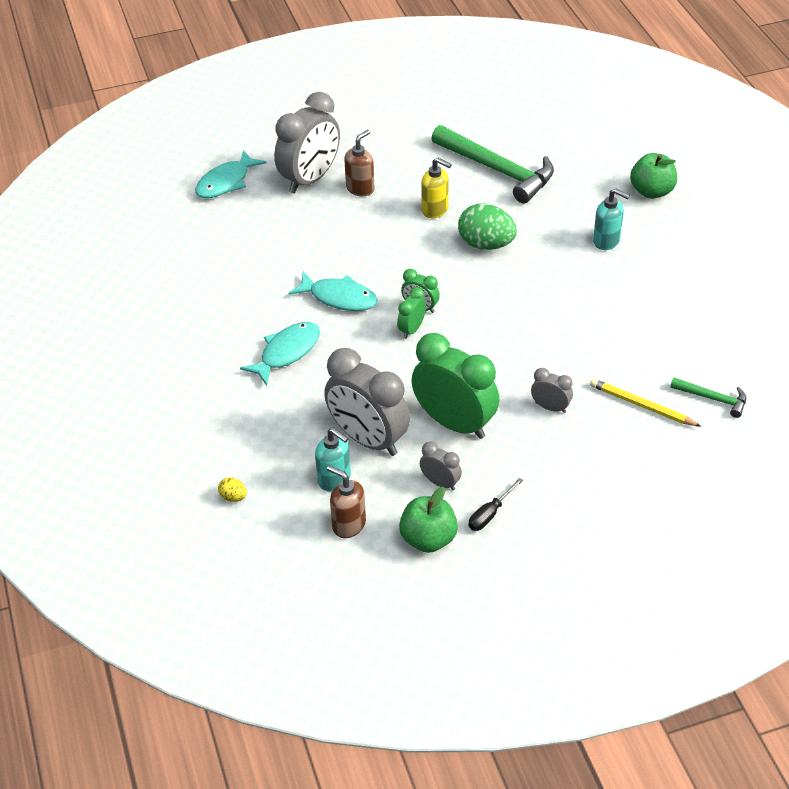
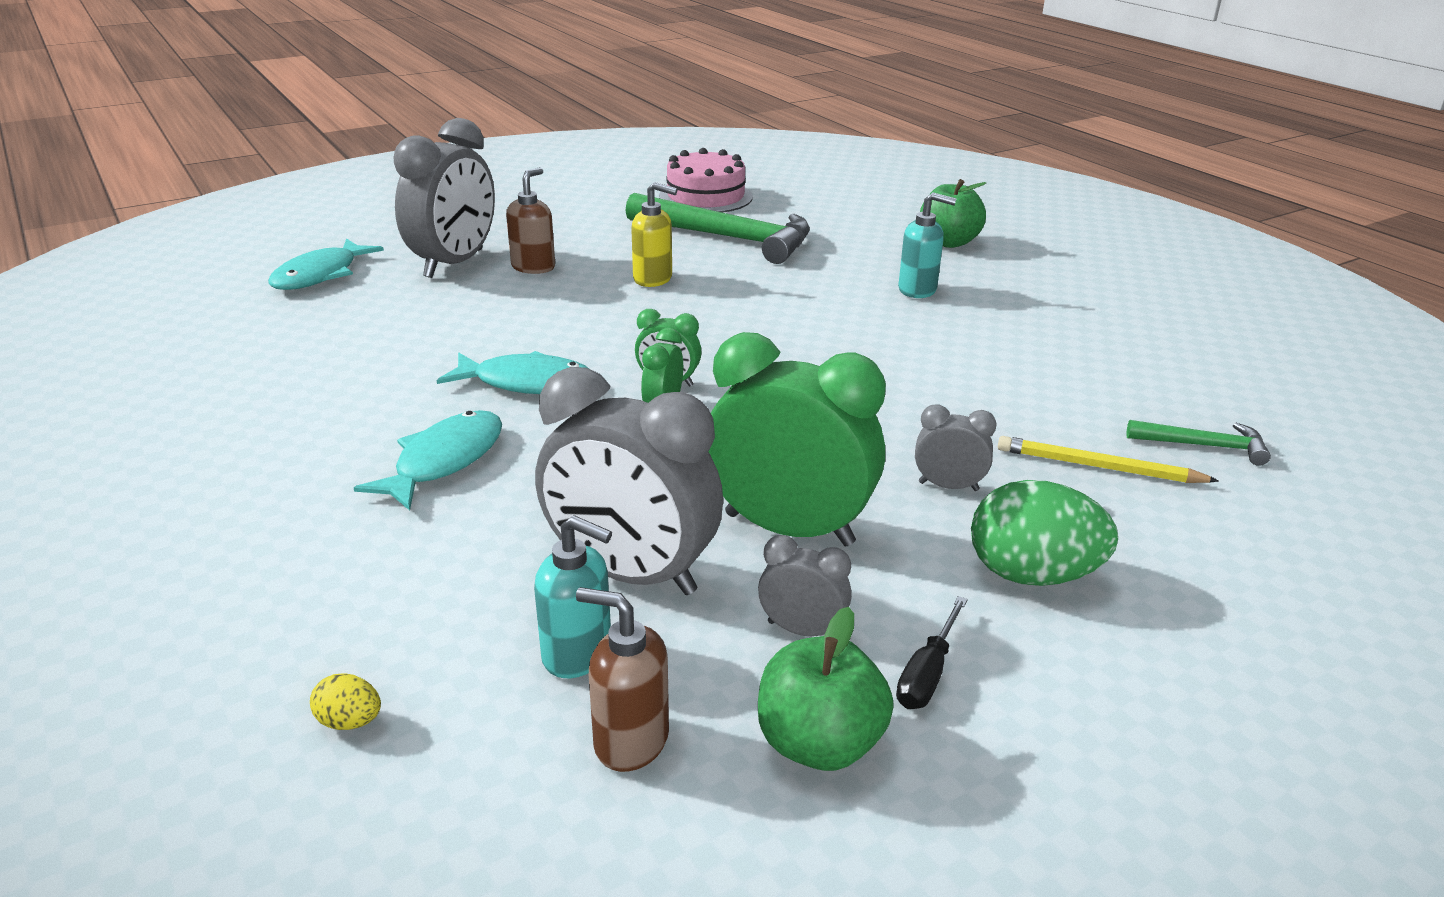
camera: 15 degrees left, 15 degrees down
(486, 244) = (744, 306): green egg -> green egg (1032, 575)
(496, 118) = (705, 196): none -> pink cake

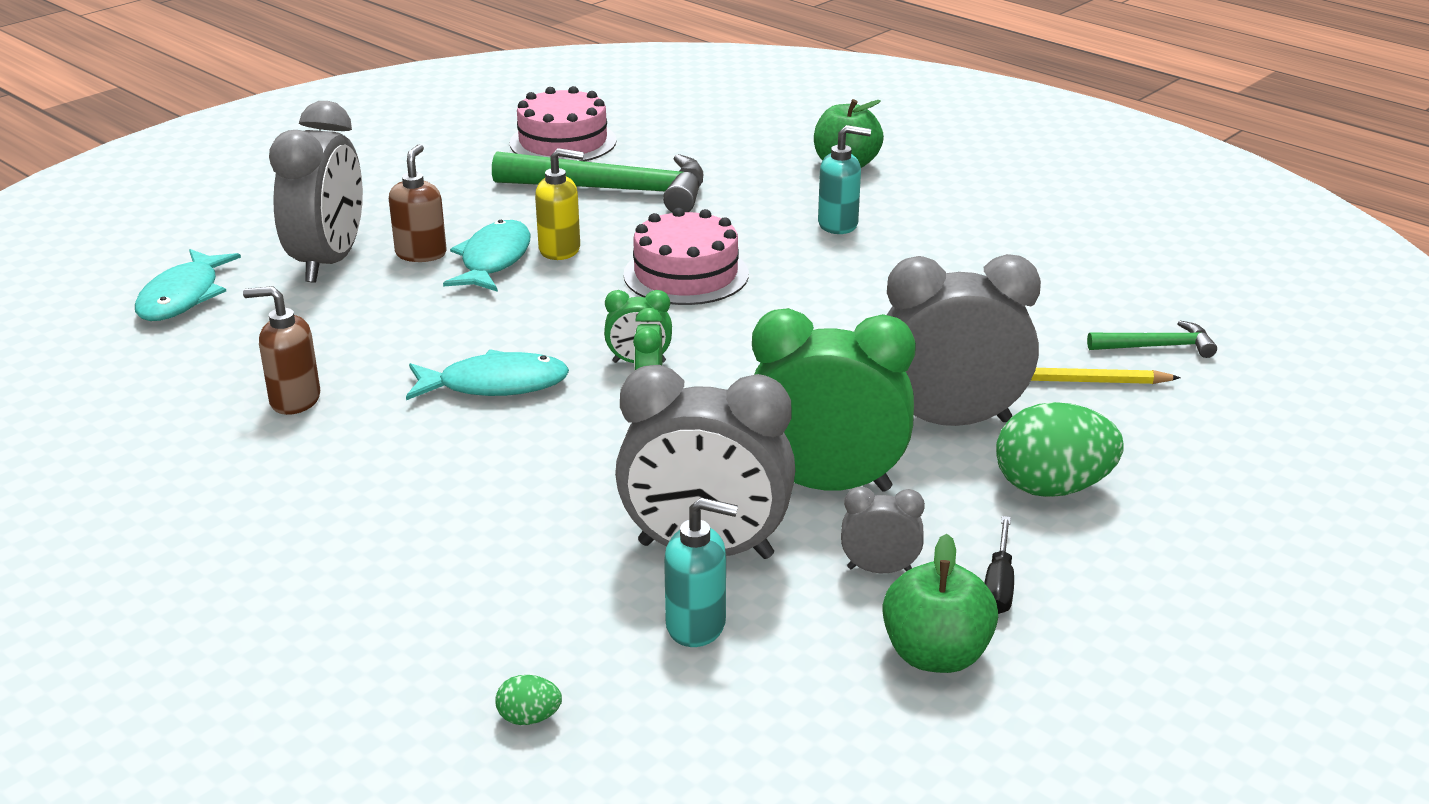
camera: 15 degrees left, 0 degrees up
(350, 721) = (529, 718): yellow egg -> green egg
(444, 461) = (461, 477): turquoise fish -> turquoise fish (493, 260)
(630, 741) = (781, 684): brown soap dispenser -> brown soap dispenser (294, 400)
(753, 313) = (686, 274): none -> pink cake
(948, 486) = (950, 421): grey clock -> grey clock, size x2.15

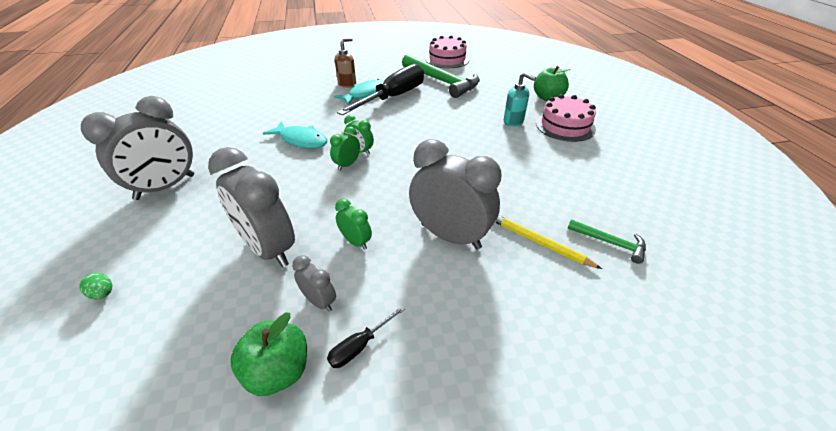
camera: 35 degrees right, 10 degrees up
(183, 297) = (263, 76): turquoise fish -> none
(294, 400) = (238, 121): brown soap dispenser -> none
(329, 262) = (317, 78): grey clock -> grey clock (165, 187)
(560, 250) = (393, 97): yellow soap dispenser -> black screwdriver
(686, 274) = (425, 122): pink cake -> pink cake (565, 126)
(697, 625) = (214, 286): turquoise soap dispenser -> none
(826, 485) = (356, 242): green clock -> green clock, size x0.47
(1052, 488) = (457, 300): green egg -> none

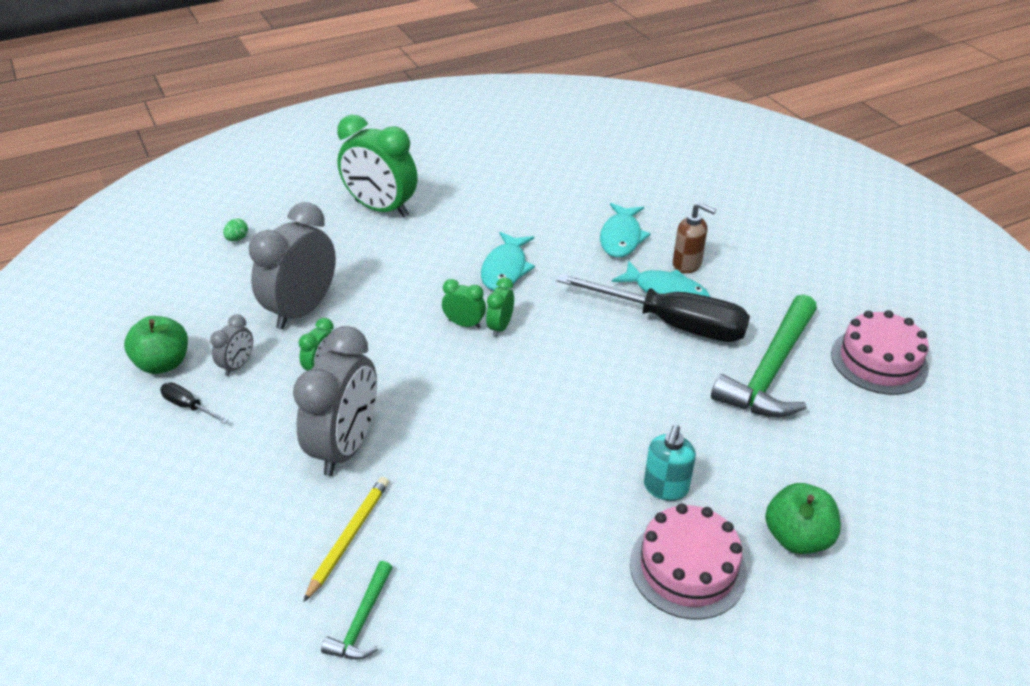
camera: 75 degrees right, 0 degrees up
(165, 187) = (381, 209): grey clock -> green clock
(306, 97) = (621, 237): none -> turquoise fish

